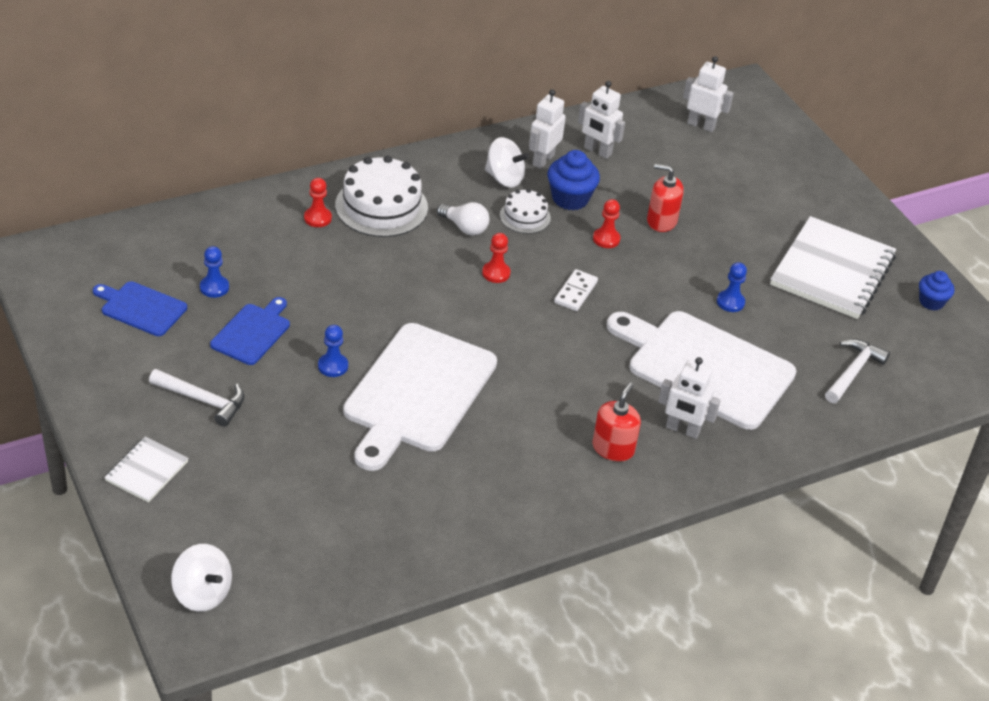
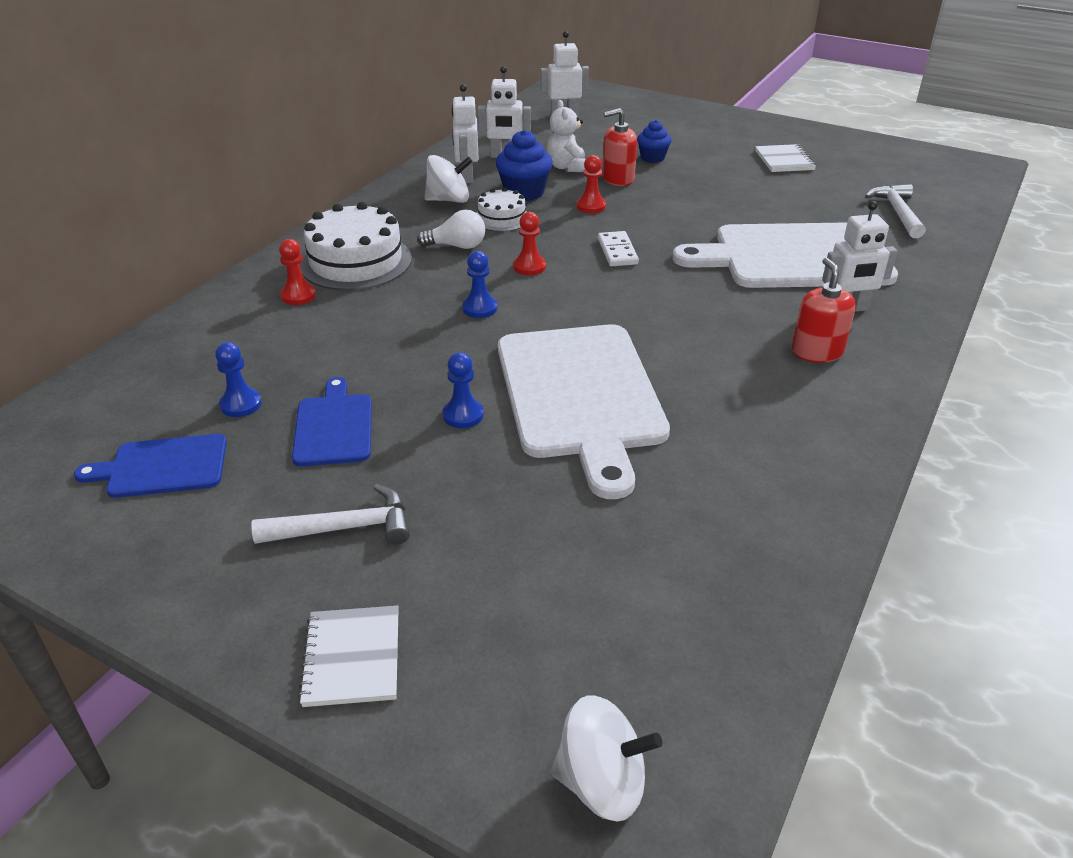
camera: 30 degrees left, 5 degrees down
(634, 188) = (567, 167): none -> white teddy bear
(730, 302) = (746, 207): blue pawn -> blue pawn (479, 308)
(832, 271) = (784, 160): white notebook -> white notebook, size x0.49
(931, 302) = (874, 152): blue cupcake -> blue cupcake (652, 158)

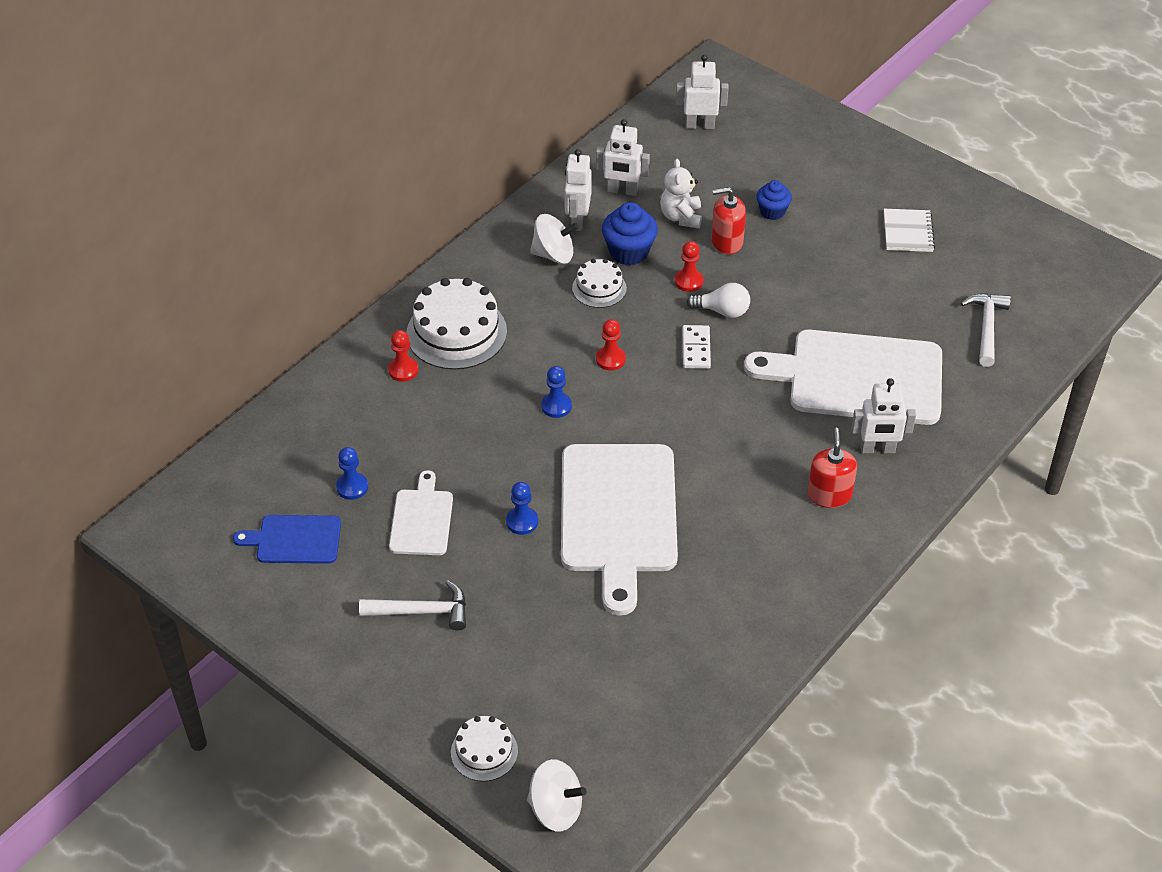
camera: 10 degrees right, 10 degrees up
(333, 427) = (421, 519): blue cutting board -> white cutting board
(352, 657) = (418, 709): white notebook -> none
(457, 246) = (550, 323): white light bulb -> white light bulb (722, 311)
(465, 706) = (484, 751): none -> white cake

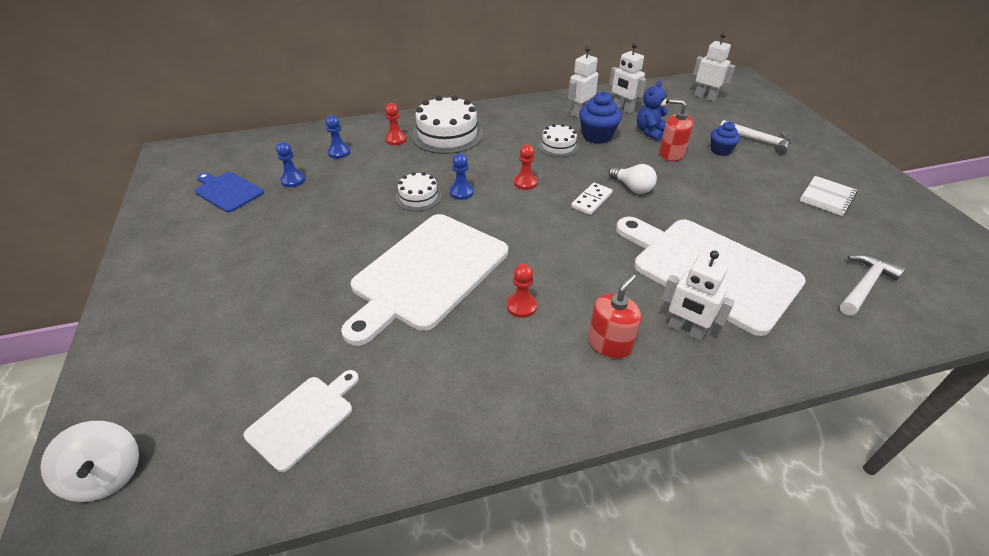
camera: 35 degrees right, 5 degrees down
(421, 519) = (305, 214): white cutting board -> white cutting board (303, 419)
(422, 611) = (233, 266): white hammer -> white hammer (758, 141)
(484, 751) = (133, 386): white cake -> white cake (418, 197)
(522, 522) = (360, 245): blue pawn -> blue pawn (339, 152)
(554, 255) = (547, 122): white spinning top -> none
(681, 217) = (650, 132): white teddy bear -> blue teddy bear
(688, 281) = (623, 164): red pawn -> red pawn (521, 306)

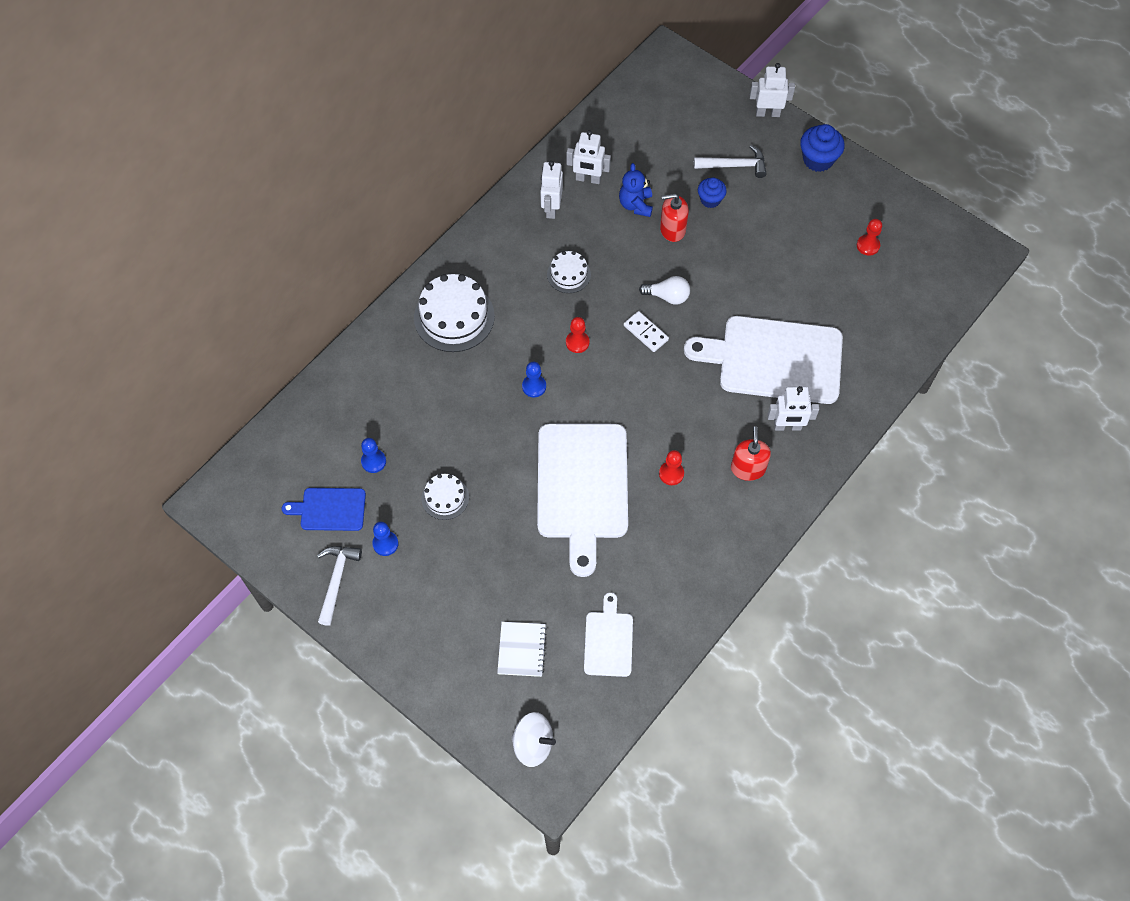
camera: 35 degrees left, 20 degrees up
(339, 152) = (376, 402): blue pawn -> blue pawn (385, 544)
(396, 139) = (412, 353): red pawn -> red pawn (868, 245)
(418, 197) = (503, 414): white cake -> white cake (445, 498)
(591, 200) = (646, 332): white domino -> white domino turned 45 degrees counterclockwise
(597, 136) = (593, 239): blue cupcake -> blue cupcake (818, 159)
(705, 97) = (652, 113): white robot -> white robot (767, 113)
(827, 197) = (820, 220): white notebook -> white notebook (521, 650)
(864, 285) = (879, 312): white hammer -> white hammer (336, 580)

